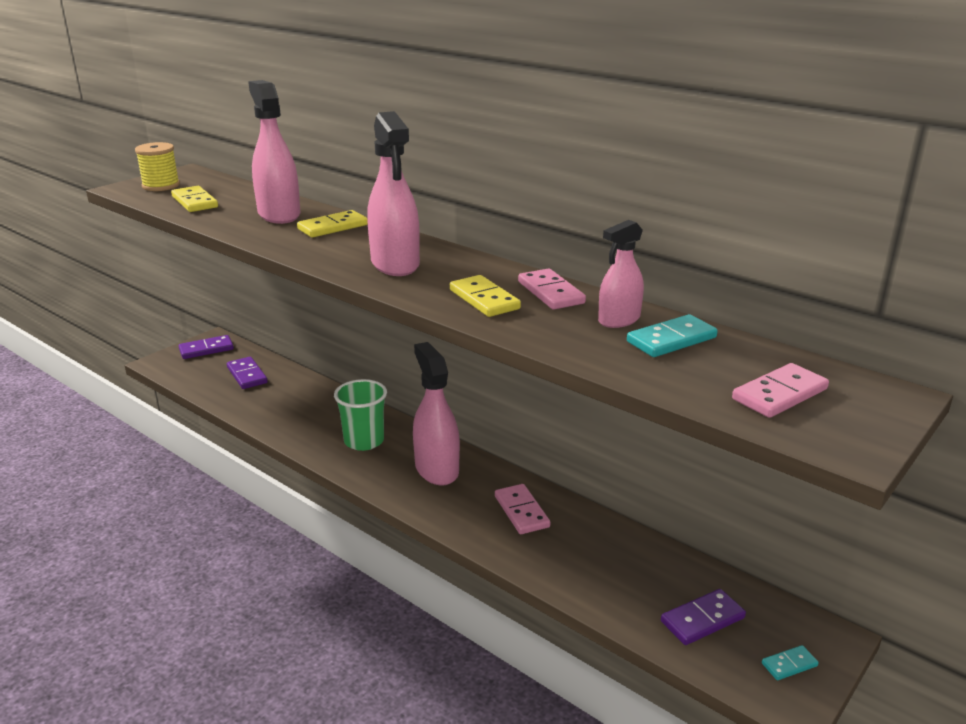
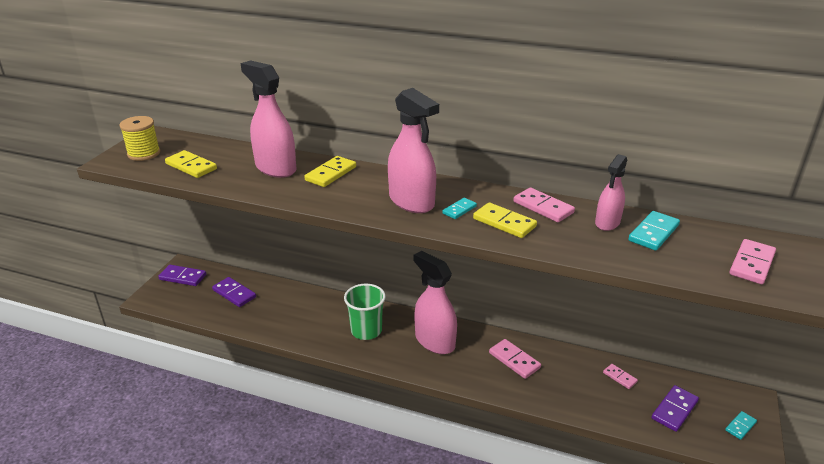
camera: 20 degrees left, 5 degrees up
(206, 349) = (183, 277): purple domino -> purple domino turned 60 degrees clockwise
(443, 279) = (459, 210): none -> turquoise domino
(651, 563) = (619, 377): none -> pink domino

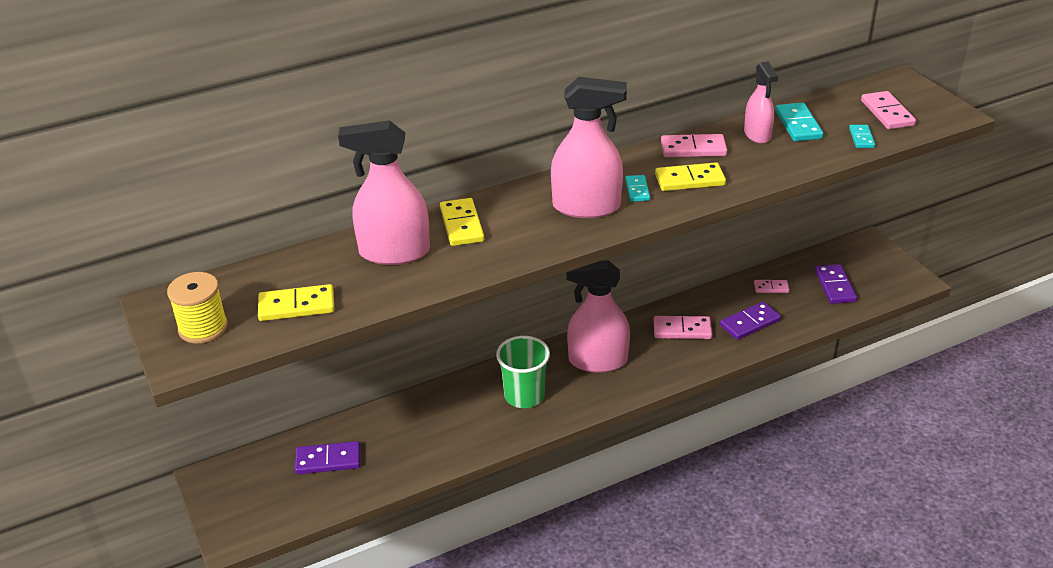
camera: 45 degrees left, 5 degrees up
(183, 277) = (232, 488): purple domino -> purple domino (750, 323)
(740, 426) = (885, 268): turquoise domino -> turquoise domino (861, 138)

